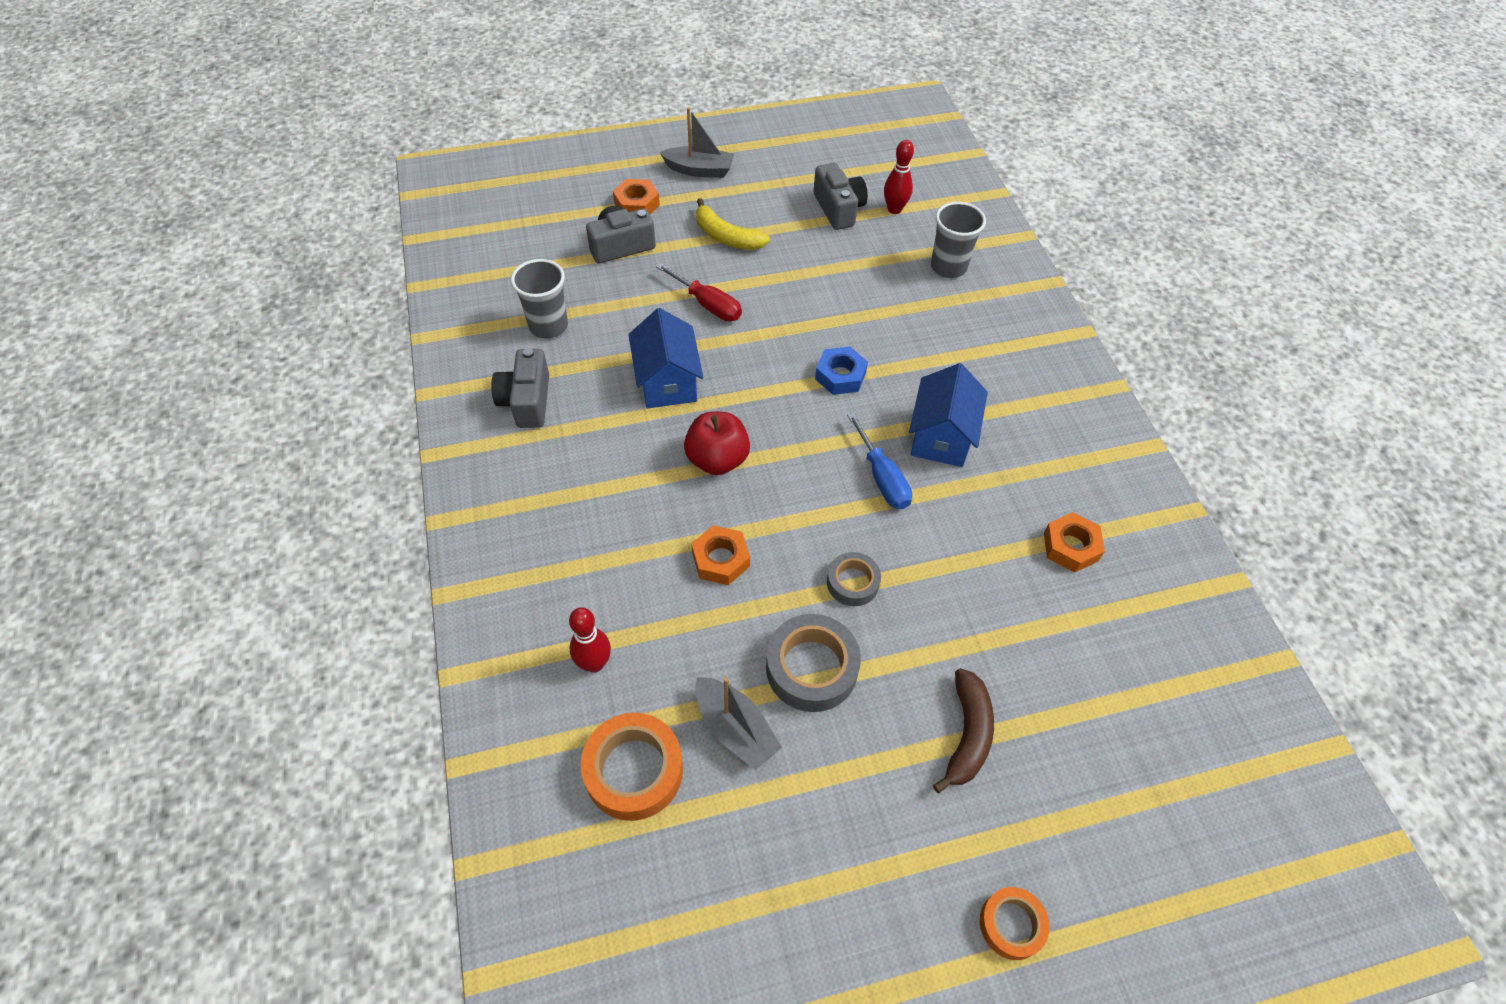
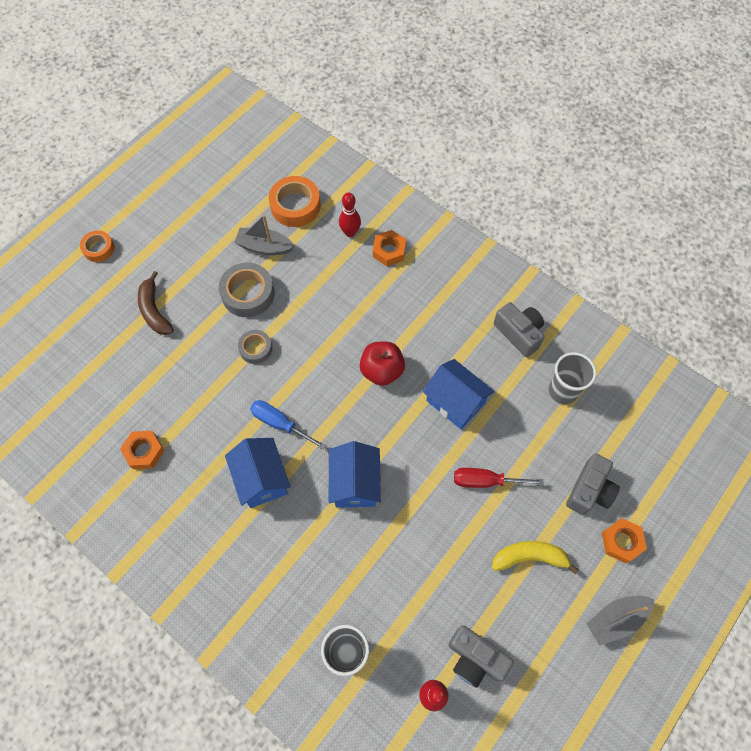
camera: 145 degrees right, 10 degrees up
(720, 559) = (333, 316): orange nut -> orange nut (389, 251)
(840, 376) = (355, 483): blue nut -> blue house

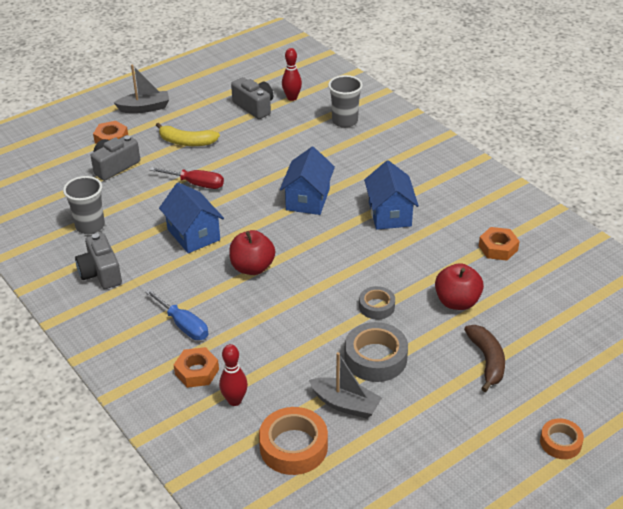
camera: 165 degrees left, 25 degrees down
(183, 370) = (457, 302): none -> red apple
(280, 424) = (364, 246): blue screwdriver -> blue screwdriver (183, 325)

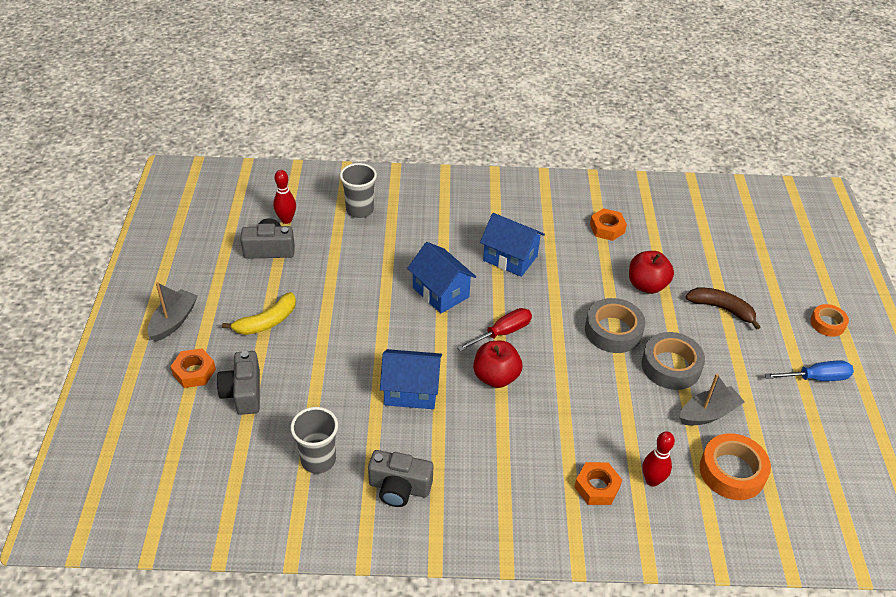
camera: 55 degrees left, 5 degrees up
(183, 325) = (529, 464): blue screwdriver -> blue screwdriver (816, 378)
(196, 184) = (339, 350): red screwdriver -> red screwdriver (502, 333)
(376, 306) = (613, 331): grey tape -> grey tape, size x1.66

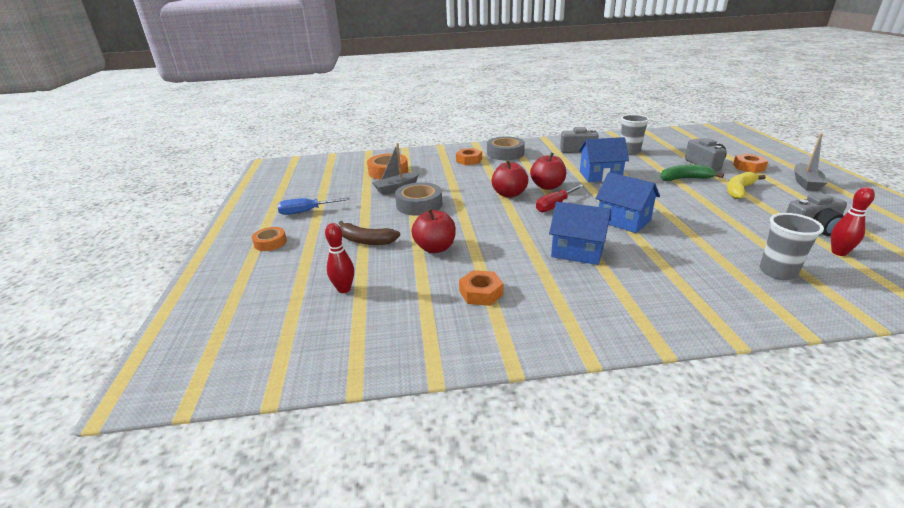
camera: 175 degrees right, 15 degrees down
(305, 360) = (685, 179): none -> green banana
(552, 368) = (509, 194): none -> red apple
(613, 331) = (465, 216): grey tape -> grey tape (505, 153)
(652, 480) = (437, 165): red bowling pin -> red bowling pin (344, 289)

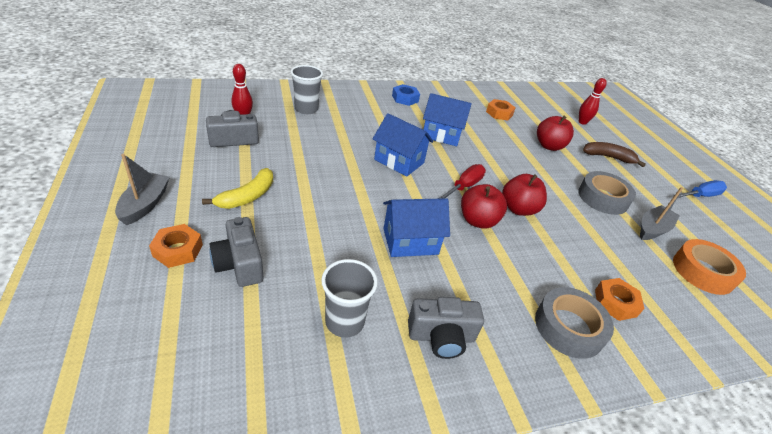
camera: 165 degrees right, 10 degrees up
(270, 243) = (678, 161): orange tape -> none
(642, 307) = (405, 98): none -> blue nut
(685, 179) = (297, 225): green banana -> none

